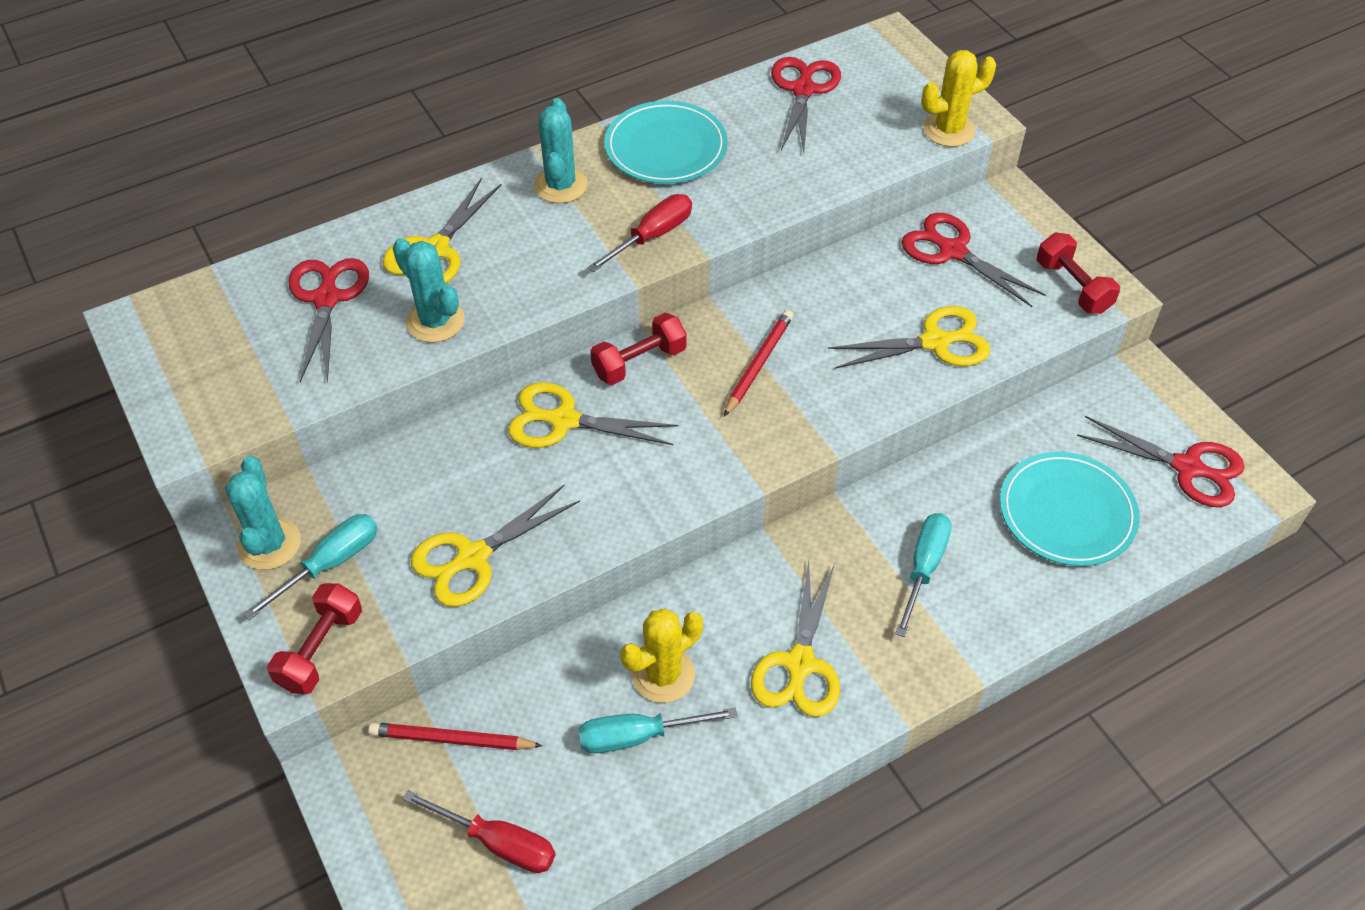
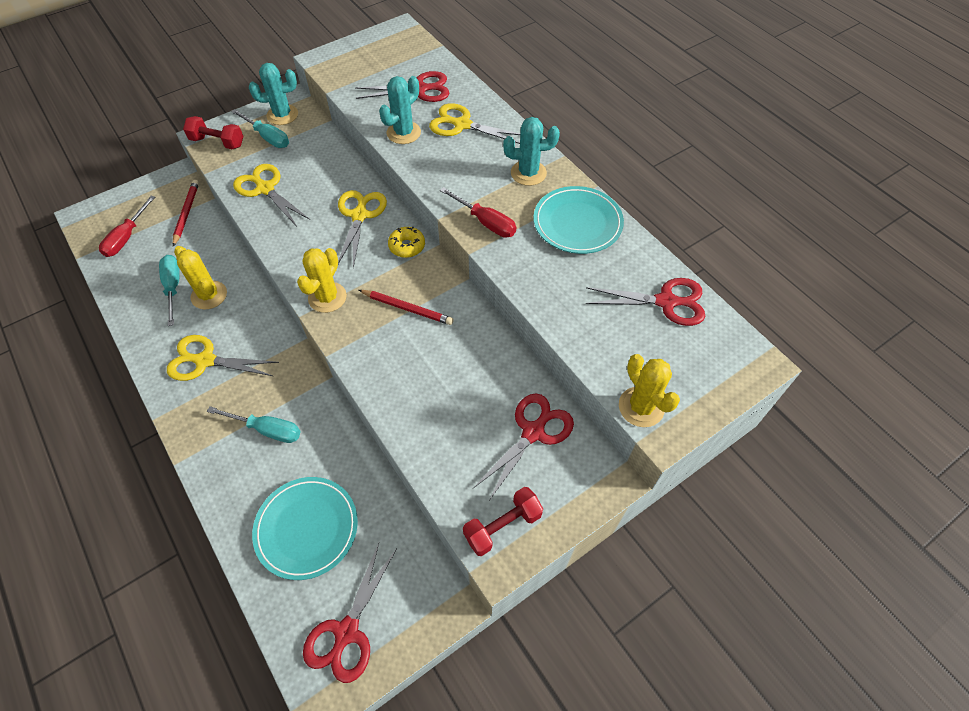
camera: 85 degrees right, 5 degrees up
(639, 362) = (407, 246): red dumbbell -> yellow donut
(730, 458) = (327, 297): none -> yellow cactus
(935, 342) = (433, 417): yellow scissors -> none

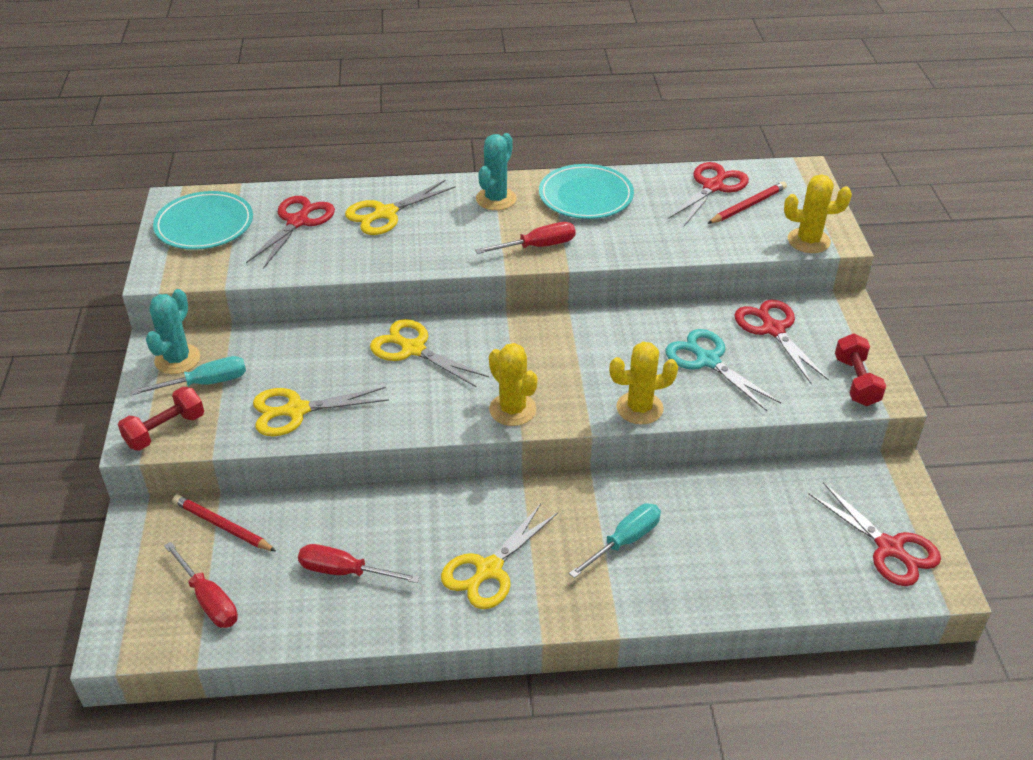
camera: 60 degrees left, 15 degrees down
(173, 287) = (344, 571): turquoise screwdriver -> red screwdriver
(209, 295) = (388, 540): yellow cactus -> yellow cactus (639, 408)
(307, 528) = (765, 544): turquoise plate -> turquoise plate (204, 225)
(403, 133) = (356, 254): turquoise cactus -> none
(407, 246) = (489, 330): yellow donut -> none
(407, 308) = (574, 357): red pencil -> red pencil (748, 206)
(459, 398) = (708, 360): none -> turquoise scissors

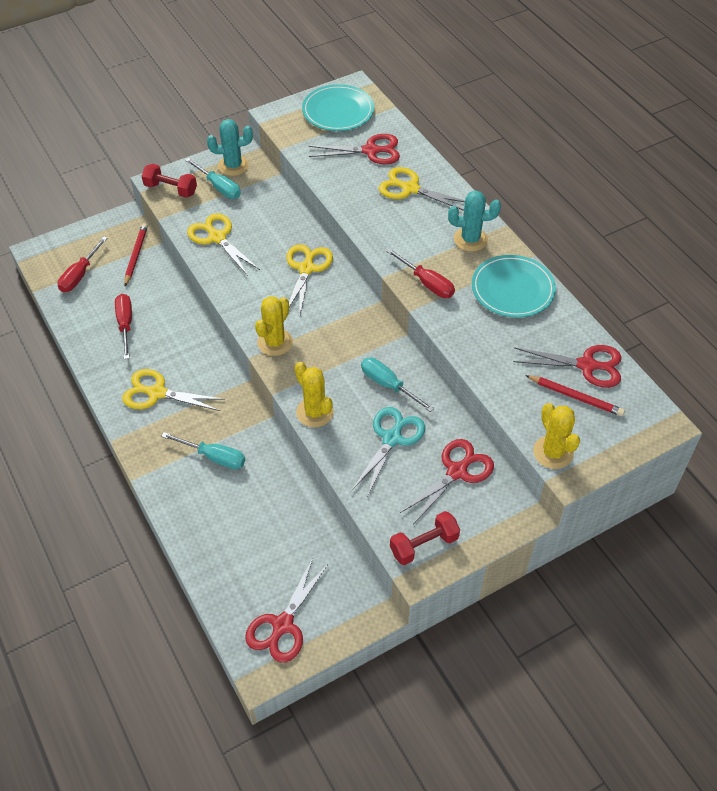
camera: 65 degrees right, 10 degrees up
(632, 340) = (388, 385): none -> turquoise screwdriver

